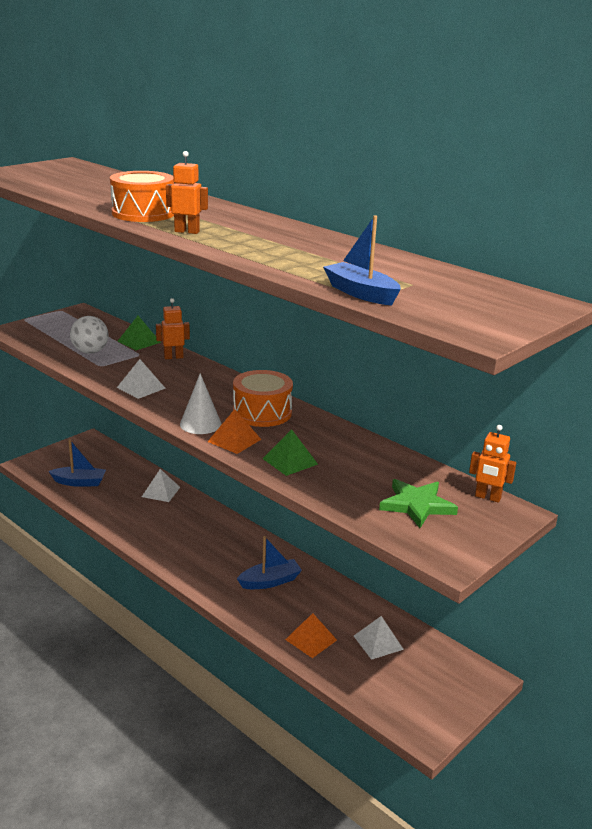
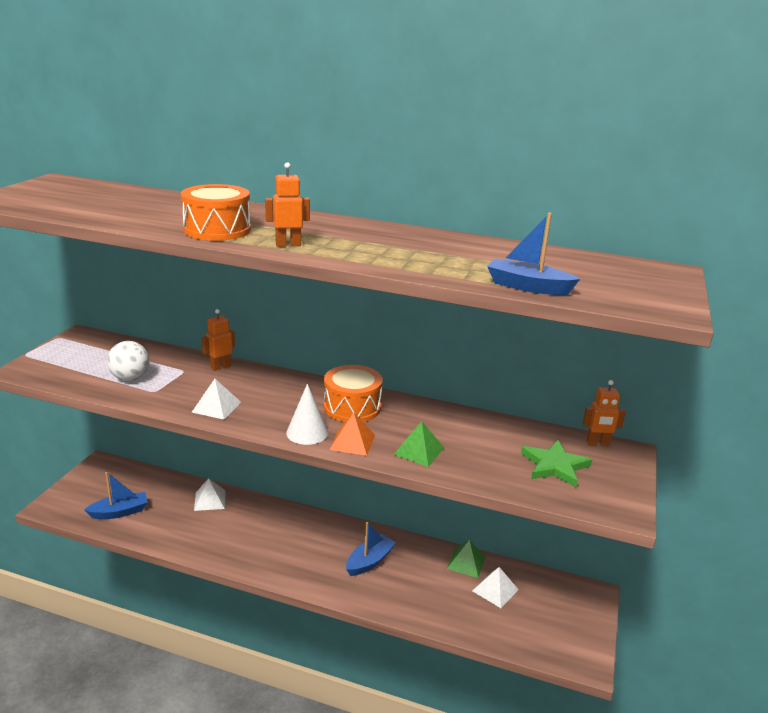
camera: 25 degrees left, 0 degrees up
(139, 341) = (172, 357): green pyramid -> green pyramid (466, 562)
(311, 639) = (441, 606): orange pyramid -> none

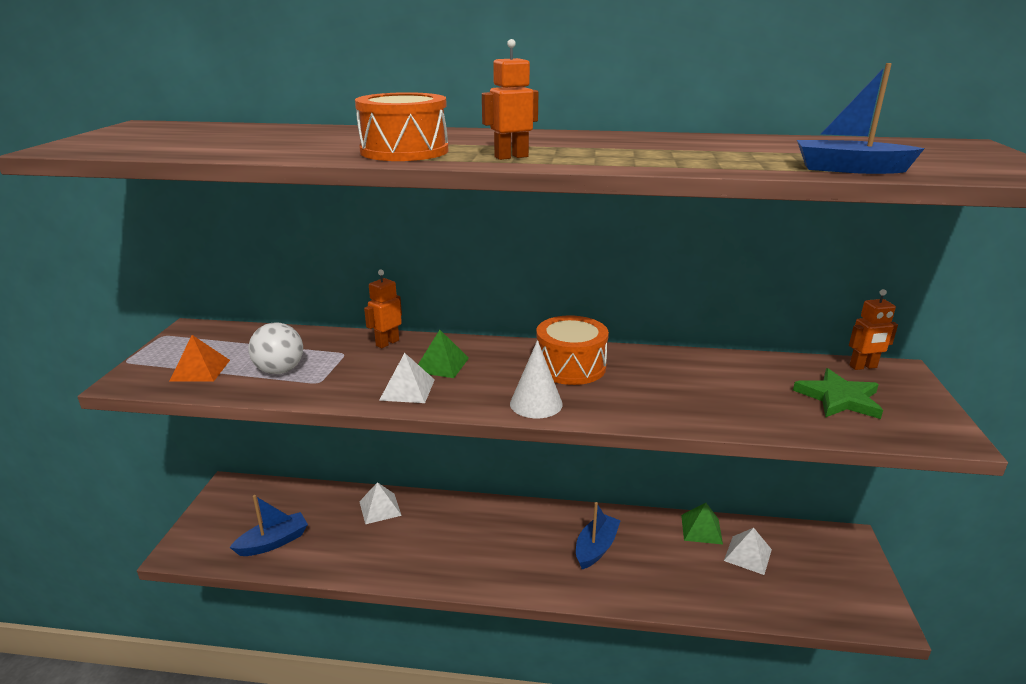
camera: 10 degrees left, 0 degrees up
(352, 442) = (596, 406): orange pyramid -> orange pyramid (200, 370)
(419, 451) = (679, 405): green pyramid -> green pyramid (441, 364)

